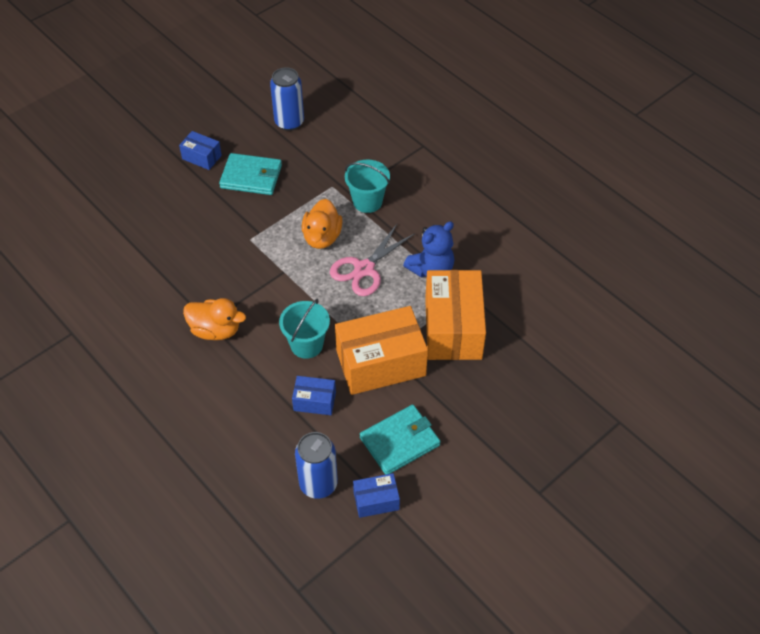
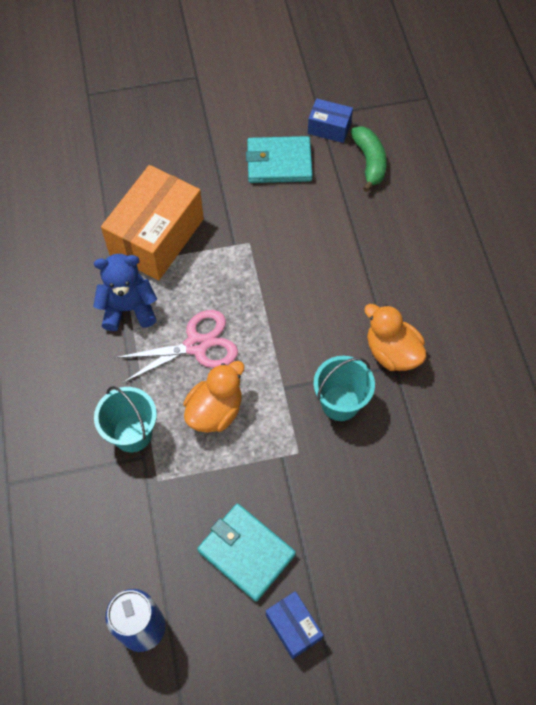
camera: 150 degrees left, 10 degrees up
(306, 345) = (307, 290): turquoise bucket -> turquoise bucket (340, 403)
(314, 401) = (332, 231): blue box -> none
(318, 484) = (369, 162): blue can -> green banana
(381, 363) = (248, 237): orange box -> none

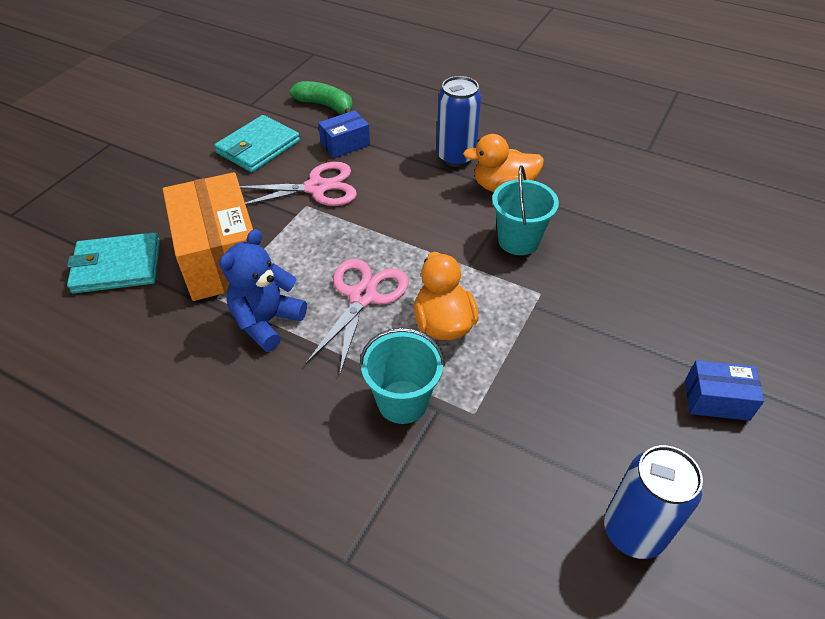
camera: 50 degrees left, 15 degrees down
(246, 552) = (611, 389): turquoise wallet -> turquoise wallet (117, 266)
(272, 234) = (317, 188): none -> pink scissors
(329, 128) = (268, 107): blue box -> blue box (345, 144)
(396, 295) = (456, 157): none -> blue can

